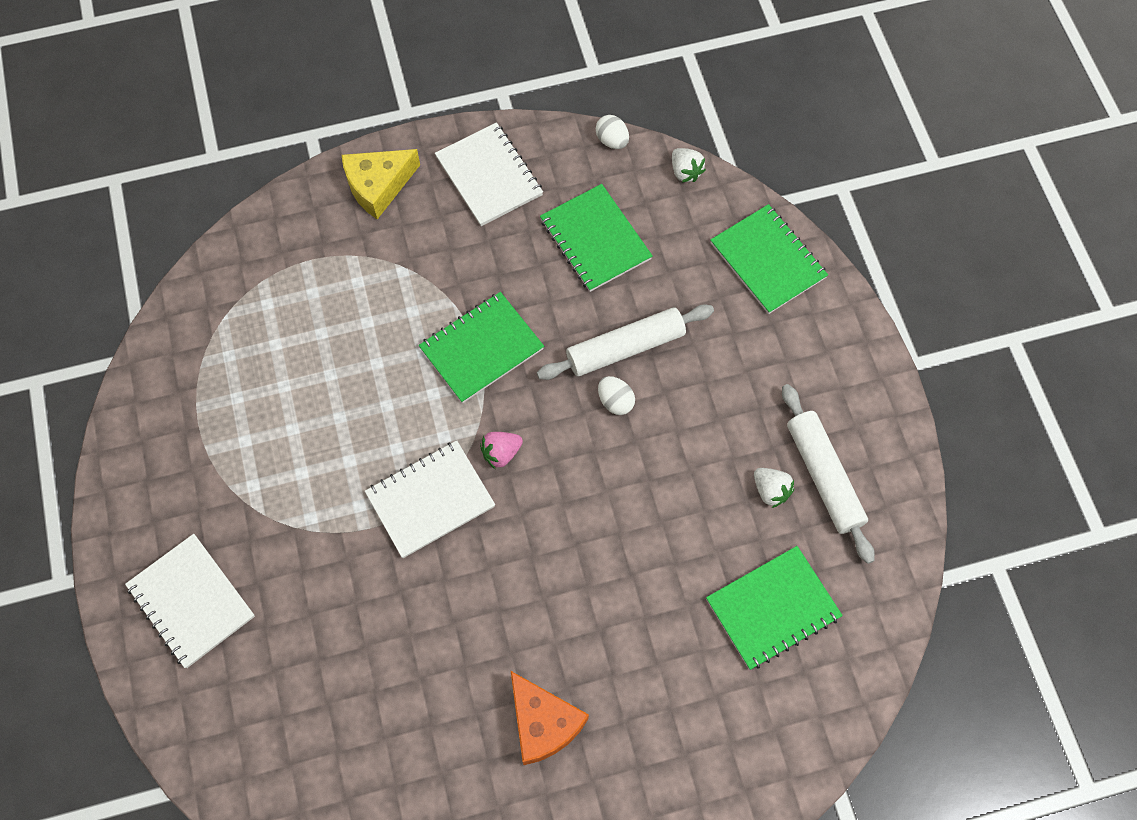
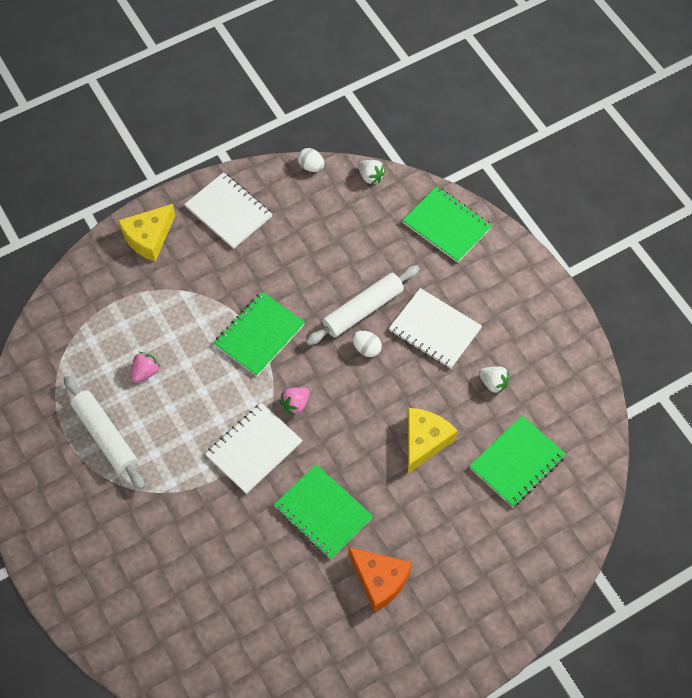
camera: 15 degrees left, 5 degrees down
(191, 601) = (100, 563): white notebook -> white notebook (434, 330)
(322, 362) = (145, 372): none -> pink strawberry
(595, 239) = (319, 239): green notebook -> green notebook (323, 512)
(656, 546) = (424, 441): none -> yellow cheese
(823, 476) = (527, 364): white rolling pin -> white rolling pin (105, 436)

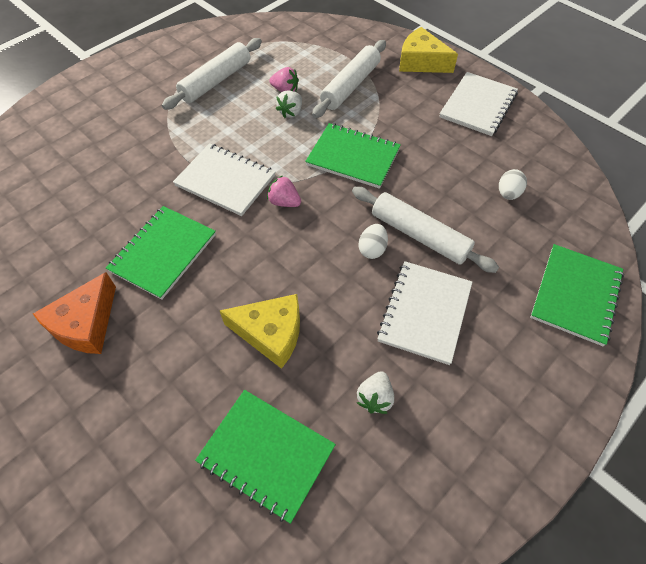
camera: 75 degrees right, 5 degrees down
(160, 311) = (350, 86): none -> white rolling pin
(311, 166) = (570, 153): white egg -> white egg (508, 193)
(370, 177) = (592, 205): white strawberry -> white strawberry (291, 112)

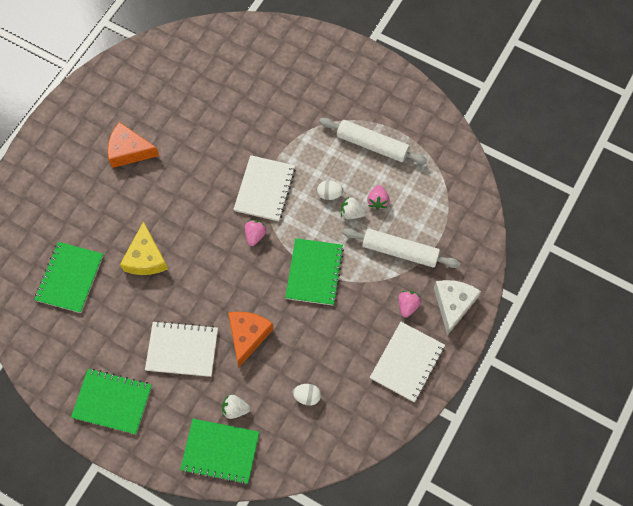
camera: 75 degrees right, 10 degrees up
(163, 253) = (191, 173): green notebook -> green notebook (112, 401)
(372, 249) = (227, 305): white egg -> white egg (329, 194)
(375, 398) = (115, 330): white strawberry -> white strawberry (235, 409)
(414, 92) = (408, 305): none -> pink strawberry
(419, 235) = (248, 336): white rolling pin -> orange cheese
(421, 62) = (453, 304): yellow cheese -> white cheese
(478, 105) = (407, 362): white notebook -> white notebook turned 75 degrees counterclockwise

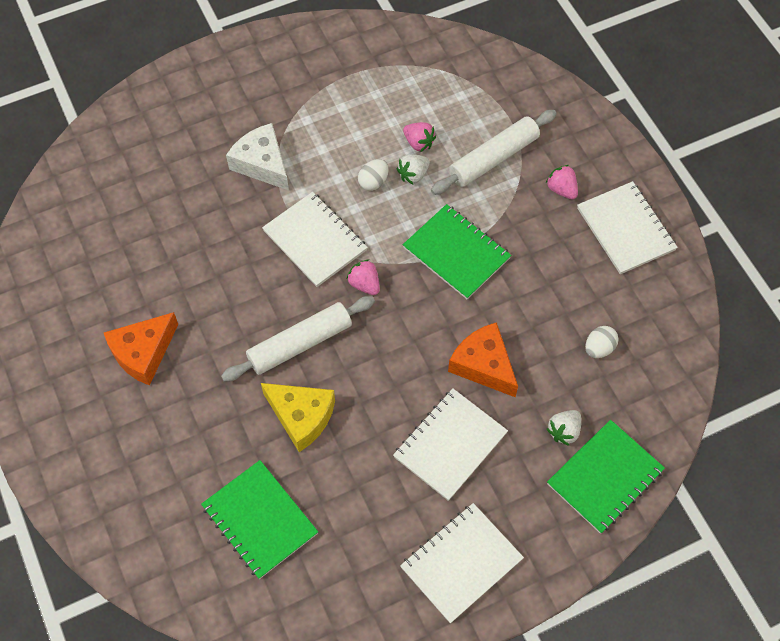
camera: 55 degrees left, 5 degrees down
(112, 401) = (461, 563): green notebook -> white notebook
(372, 145) = (347, 107): white rolling pin -> white rolling pin (300, 343)
(453, 304) = (590, 148): white cheese -> white cheese (262, 163)

